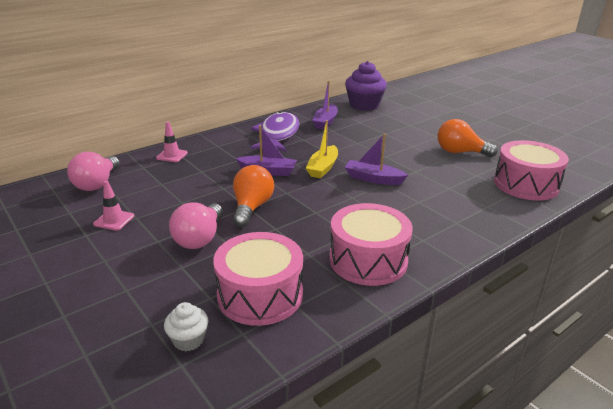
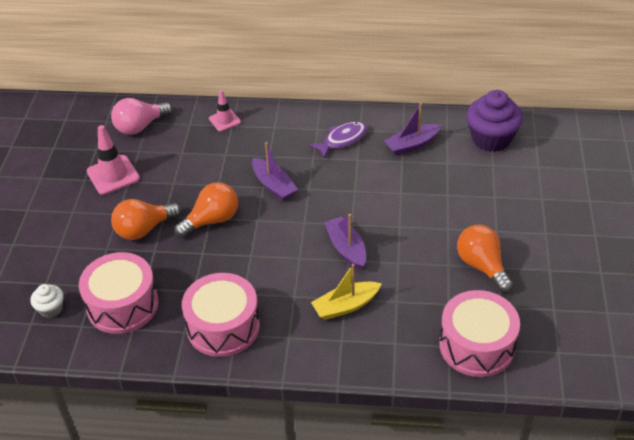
camera: 45 degrees right, 15 degrees up
(114, 220) = (113, 175): pink traffic cone -> pink traffic cone, size x1.60
(199, 238) = (144, 229): pink light bulb -> orange light bulb
(277, 135) = (342, 140): purple fish -> purple fish, size x0.63
(323, 168) = (323, 208): yellow boat -> yellow boat (345, 306)

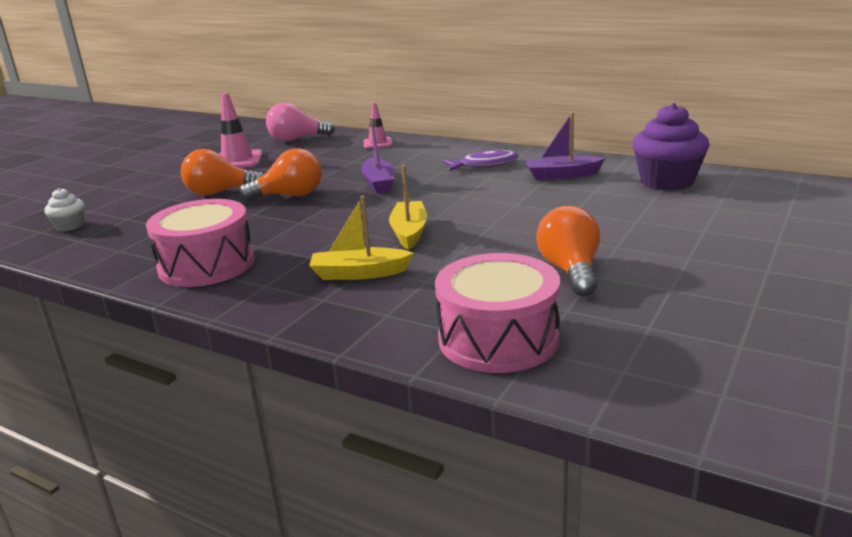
camera: 25 degrees right, 20 degrees down
(122, 305) = (133, 234): pink drum -> none
(346, 248) = (409, 232): purple boat -> yellow boat

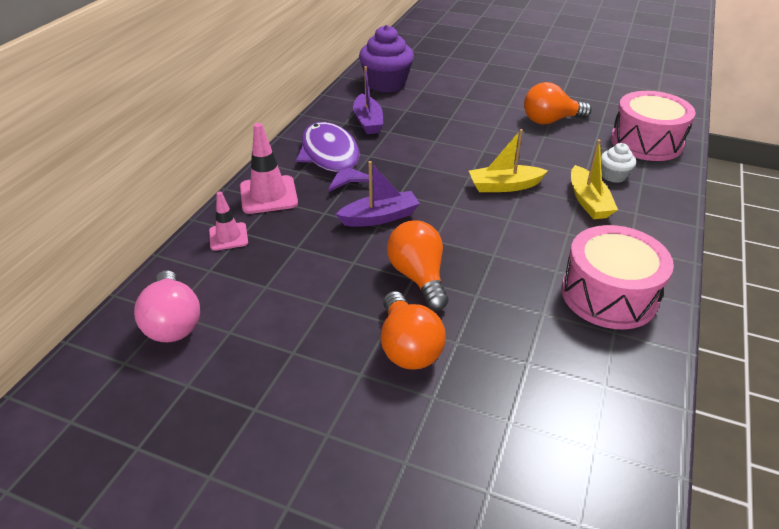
camera: 100 degrees left, 15 degrees up
(70, 226) = (550, 488): white cupcake -> white cupcake (613, 176)
(237, 161) = (267, 369): pink traffic cone -> pink traffic cone (268, 195)
(485, 164) = (331, 158): purple fish -> purple fish, size x1.60

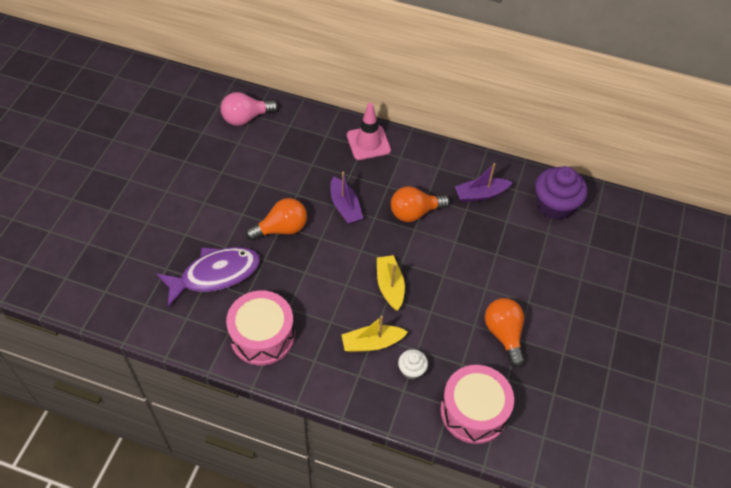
camera: 85 degrees right, 15 degrees up
(228, 237) = (321, 129): pink traffic cone -> none
(331, 158) = (420, 174): purple fish -> purple fish (215, 274)
(408, 347) = (221, 223): orange light bulb -> orange light bulb (414, 212)

